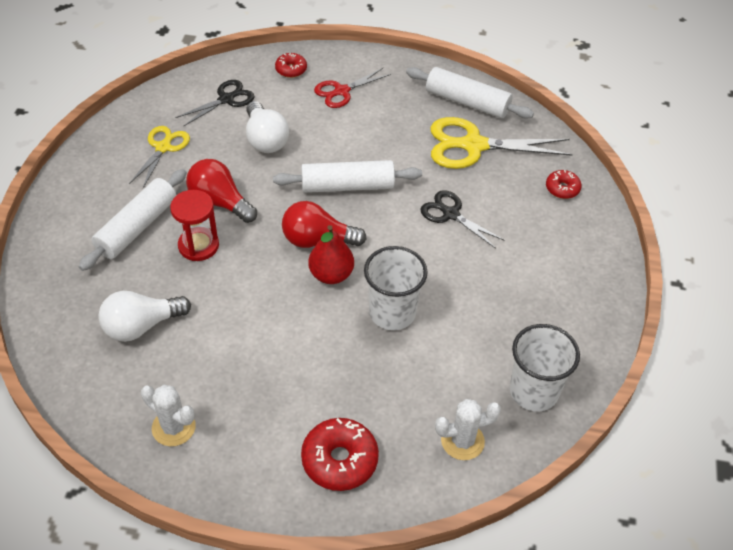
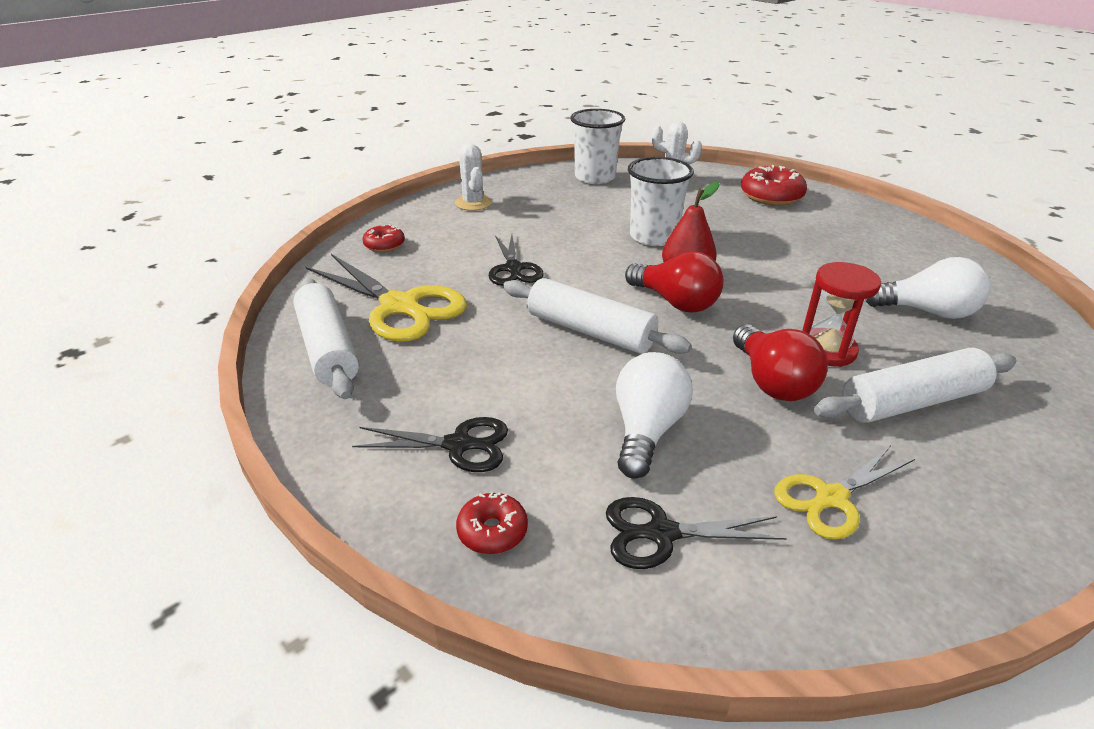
camera: 140 degrees left, 15 degrees down
(173, 427) = (908, 246): white cactus -> white cactus (473, 203)
(341, 91) = (459, 445): red scissors -> black scissors

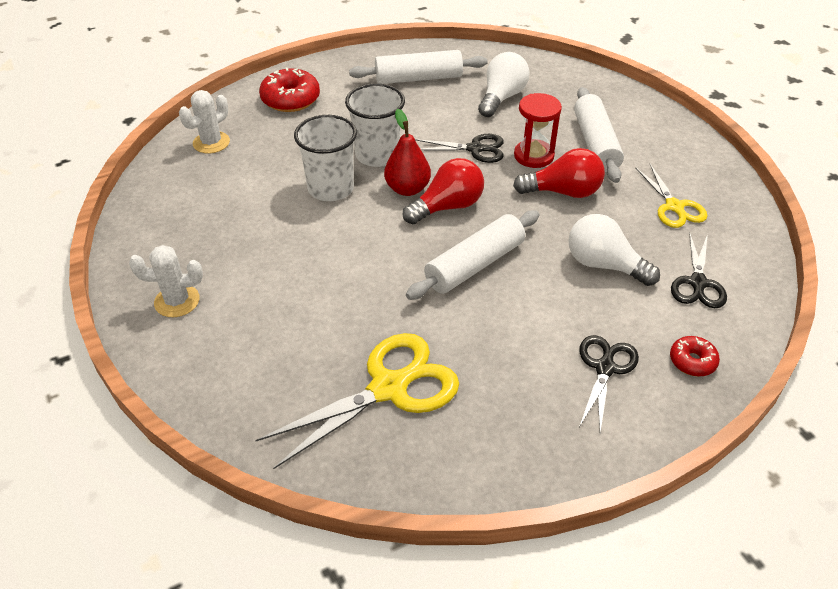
camera: 75 degrees left, 10 degrees up
(328, 348) = (448, 450): white rolling pin -> white rolling pin (418, 78)
(384, 245) = (245, 392): red donut -> none
(513, 269) = (349, 293): black scissors -> black scissors (475, 149)
(595, 177) = (172, 193): white cup -> white cup (377, 155)

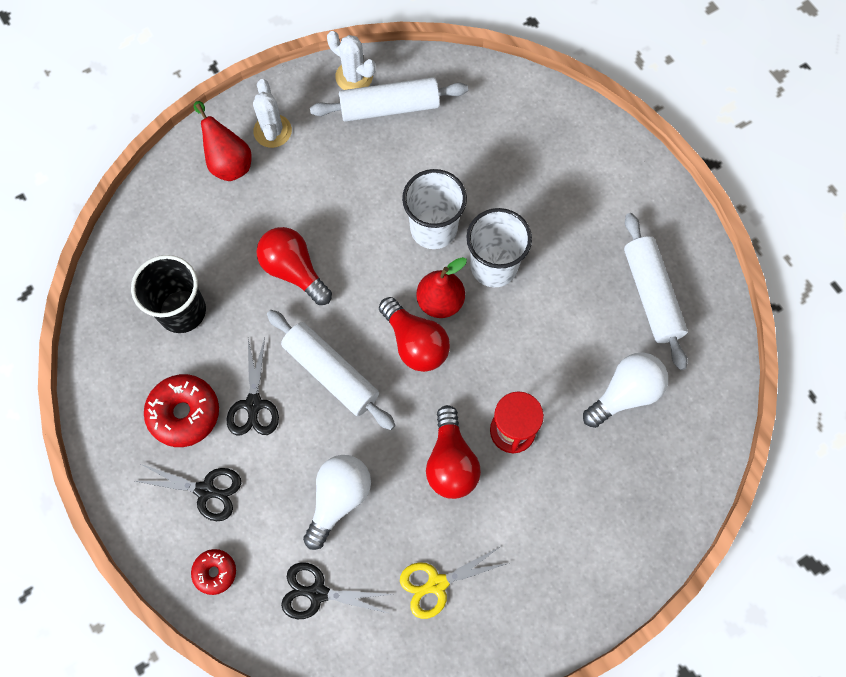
camera: 85 degrees right, 25 degrees up
(203, 341) = (228, 162): none -> red pear
(211, 143) = (496, 105): white cactus -> white cactus (354, 76)
(290, 99) = (585, 164): red donut -> red donut (184, 413)
(356, 289) = (294, 270): none -> red light bulb
(389, 387) = (182, 311): yellow scissors -> black cup
(475, 149) = (517, 367): black scissors -> black scissors (253, 405)
(501, 97) = (625, 393): white light bulb -> white light bulb turned 60 degrees counterclockwise
(595, 144) = (544, 503): white rolling pin -> white rolling pin (389, 107)

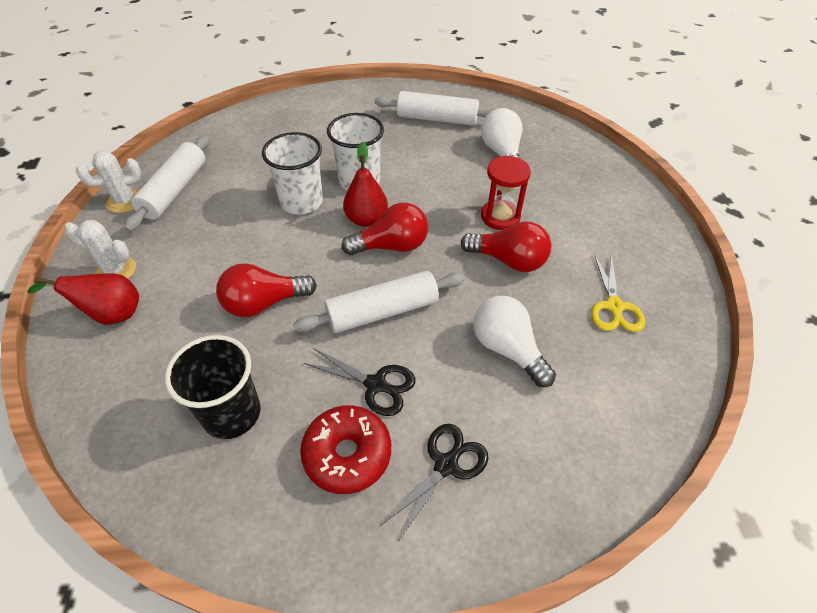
camera: 65 degrees left, 20 degrees down
(215, 572) = (543, 489): red donut -> none
(317, 593) = (596, 400): black scissors -> none

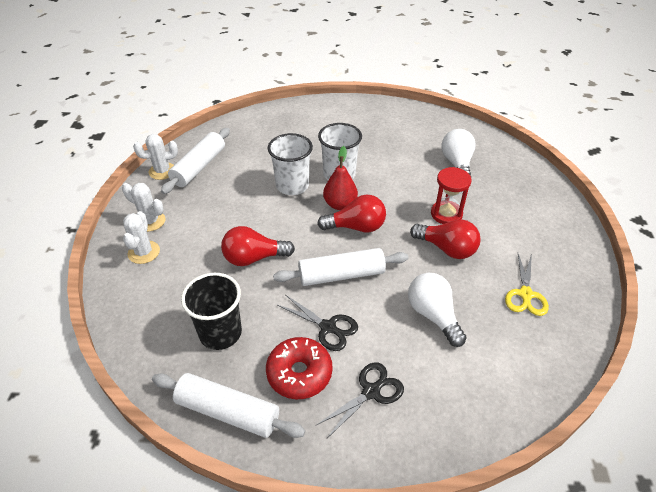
camera: 10 degrees right, 5 degrees down
(111, 314) = (144, 252): red pear -> white cactus
(437, 119) = (409, 131): white rolling pin -> white rolling pin (228, 412)

